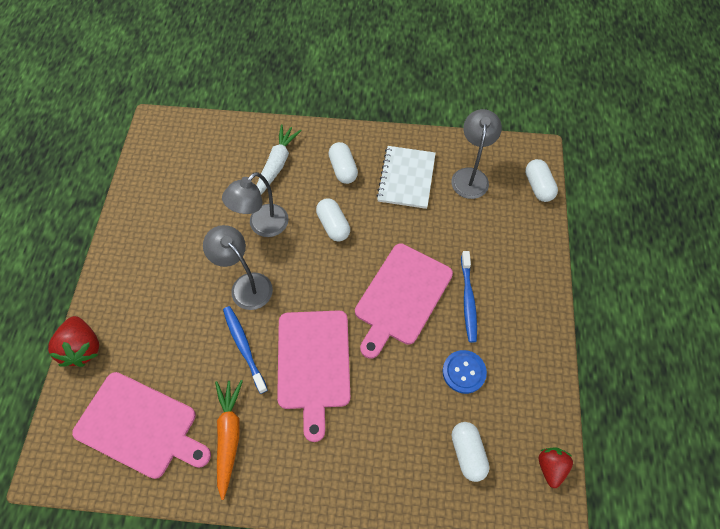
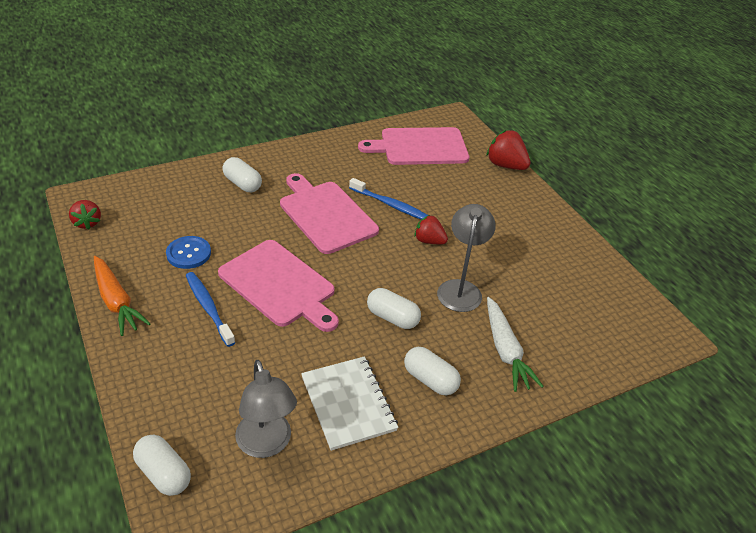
camera: 145 degrees right, 20 degrees down
(229, 436) = (355, 161): orange carrot -> orange carrot (116, 301)
(246, 285) = (429, 241): grey lamp -> red strawberry
(401, 297) = (279, 285): pink cutting board -> pink cutting board turned 135 degrees clockwise
(467, 453) = (164, 208): white capsule -> white capsule (242, 184)

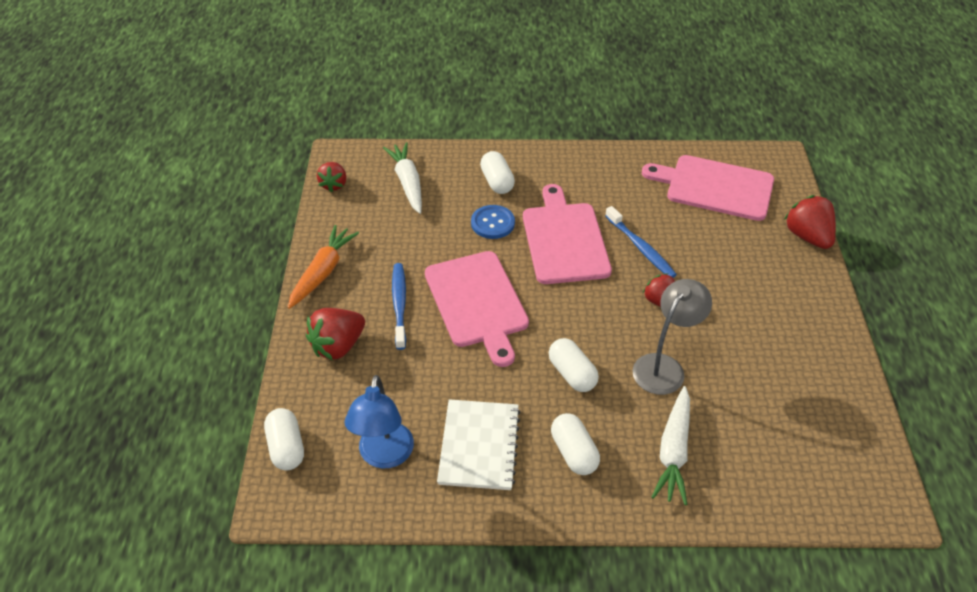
camera: 30 degrees right, 5 degrees up
(116, 301) = (323, 272): orange carrot -> orange carrot turned 150 degrees counterclockwise
(160, 204) = (407, 183): none -> white carrot
(167, 362) = (338, 346): none -> red strawberry
(188, 253) = (408, 243): blue button -> blue button (492, 223)
(266, 444) = (384, 456): grey lamp -> blue lamp

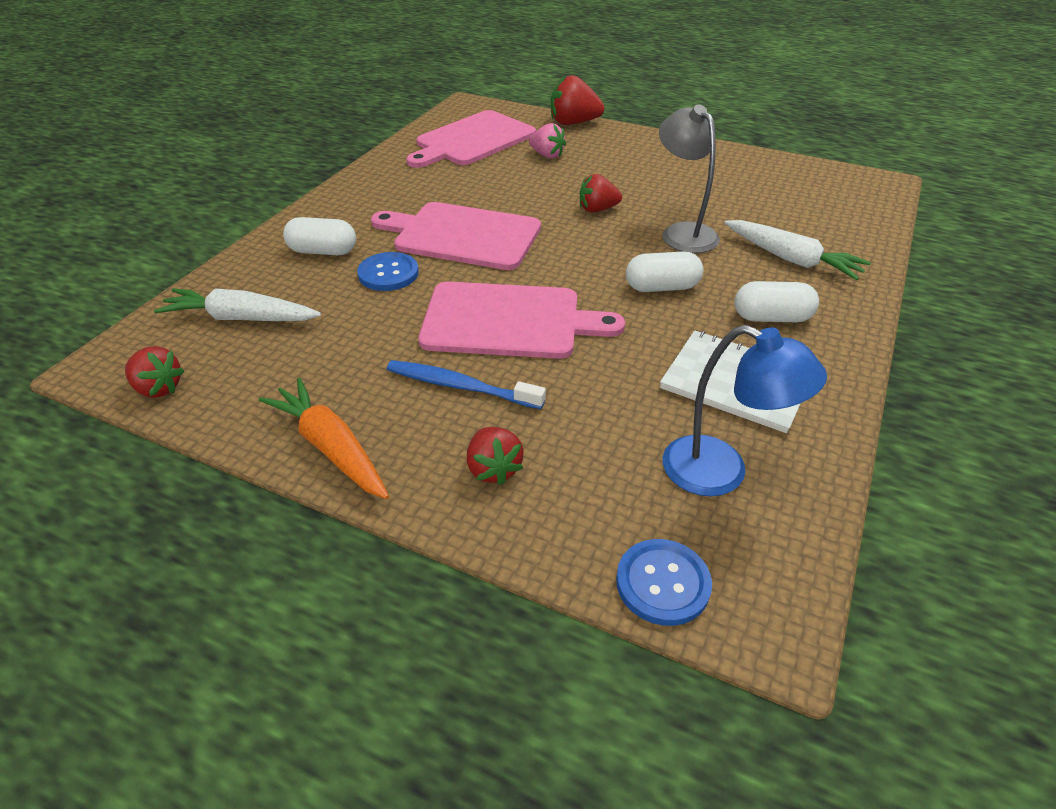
camera: 65 degrees left, 5 degrees down
(286, 447) = (662, 583): white capsule -> blue button
(338, 346) = (493, 469): red strawberry -> red strawberry, size x0.66
(641, 248) = (516, 198): blue toothbrush -> none
(728, 241) = (547, 155): none -> pink strawberry

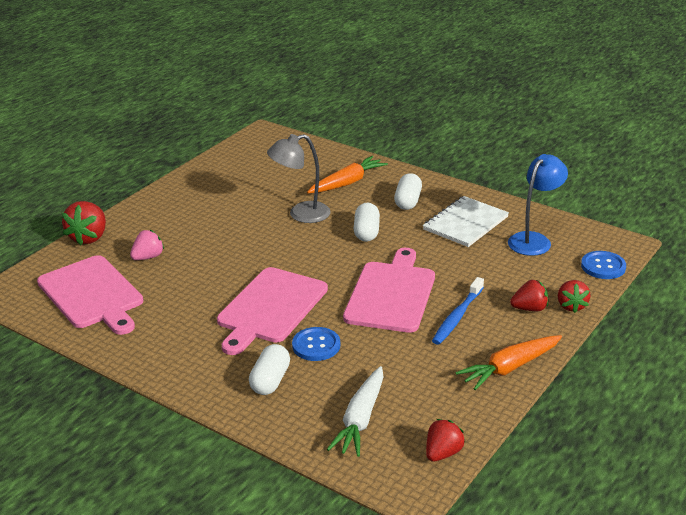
camera: 80 degrees left, 10 degrees down
(597, 209) = (254, 244): red strawberry -> red strawberry (571, 306)
(791, 259) = (347, 183): white carrot -> orange carrot

